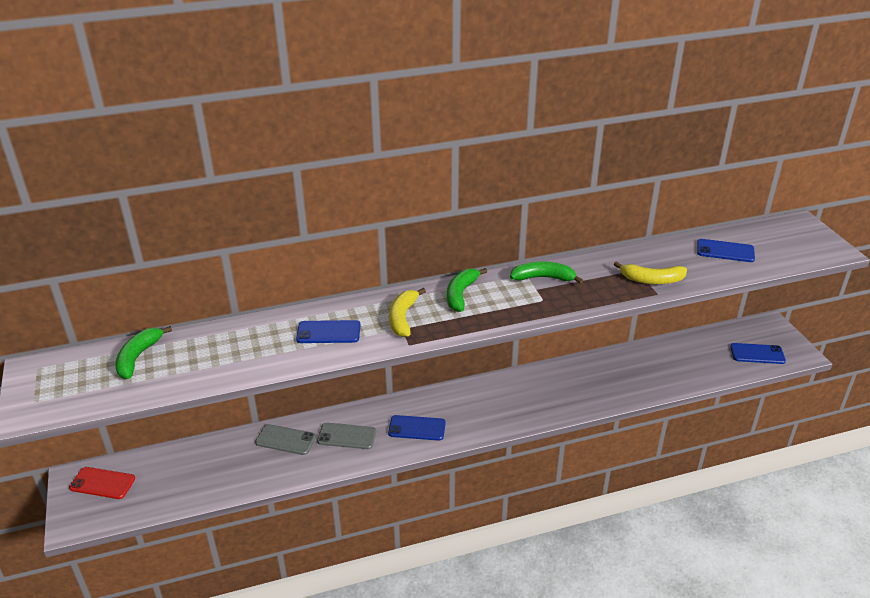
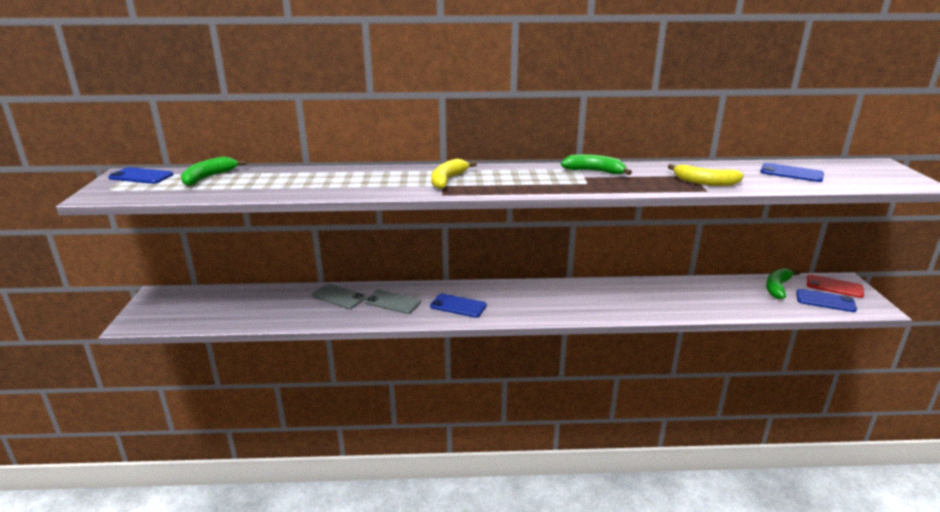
camera: 15 degrees right, 10 degrees down
(102, 483) = (174, 301): red phone -> red phone (834, 286)
(328, 332) = (376, 181): blue phone -> blue phone (141, 176)
(461, 294) = (510, 173): green banana -> green banana (777, 287)

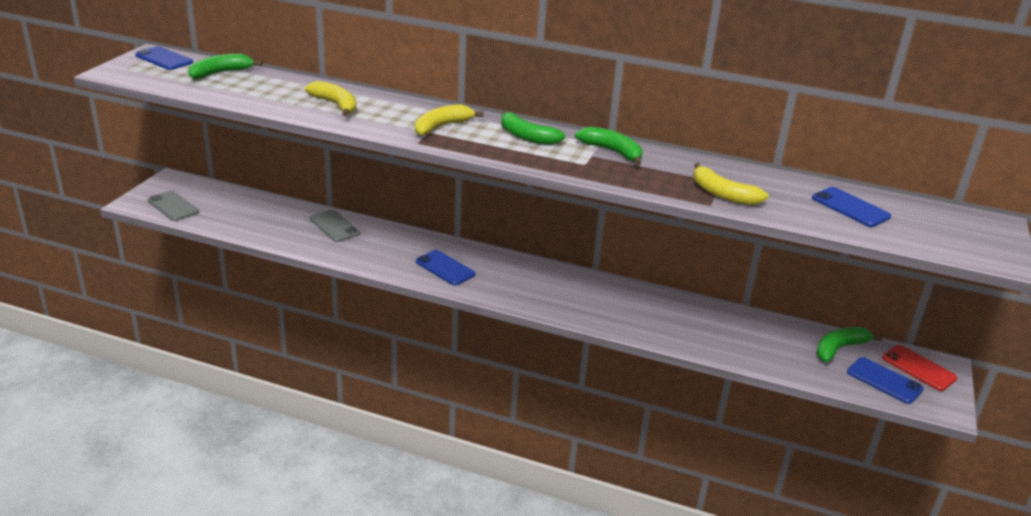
camera: 20 degrees right, 5 degrees up
(341, 181) = (335, 105): none -> yellow banana
(392, 302) = (382, 246): grey phone -> grey phone (173, 206)
(520, 174) = (526, 136): none -> green banana

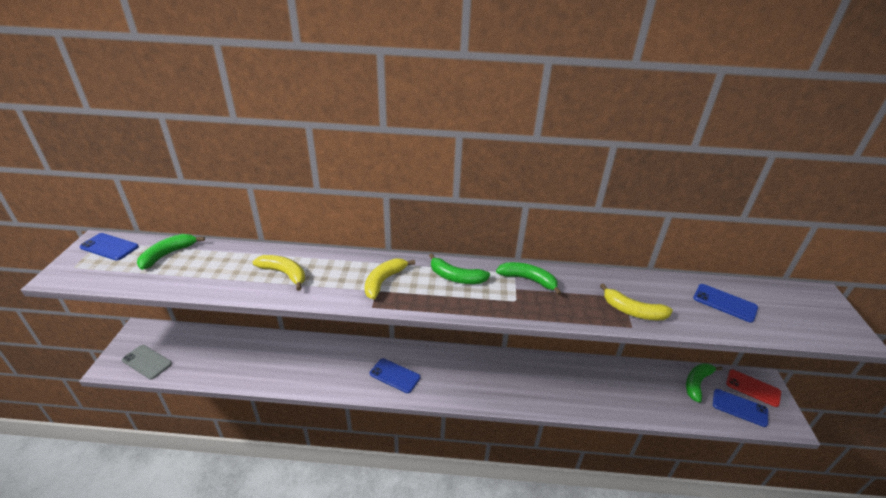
camera: 15 degrees left, 5 degrees up
(334, 226) = (292, 351): grey phone -> none

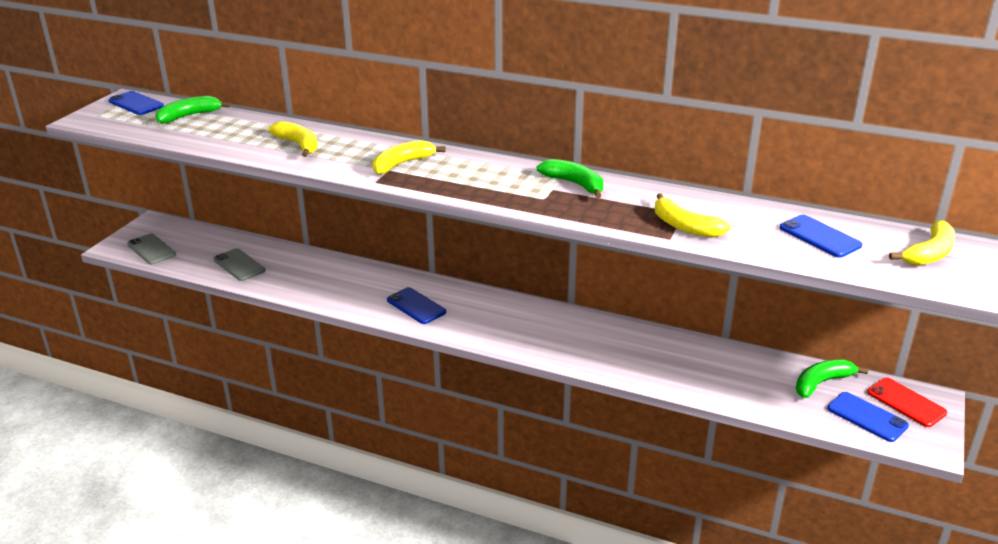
camera: 20 degrees right, 5 degrees down
(233, 363) = (239, 265): none -> grey phone
(456, 277) = (488, 171): green banana -> none
(799, 306) = (929, 253): none -> yellow banana

